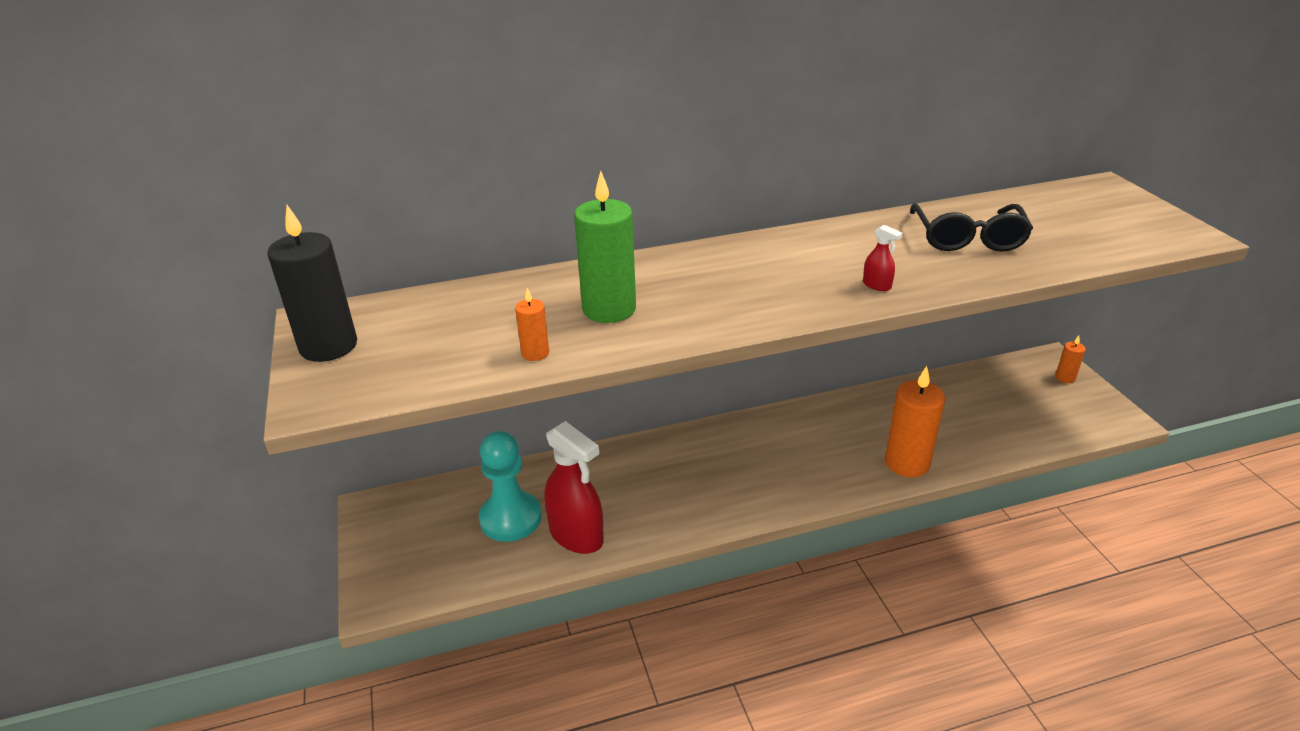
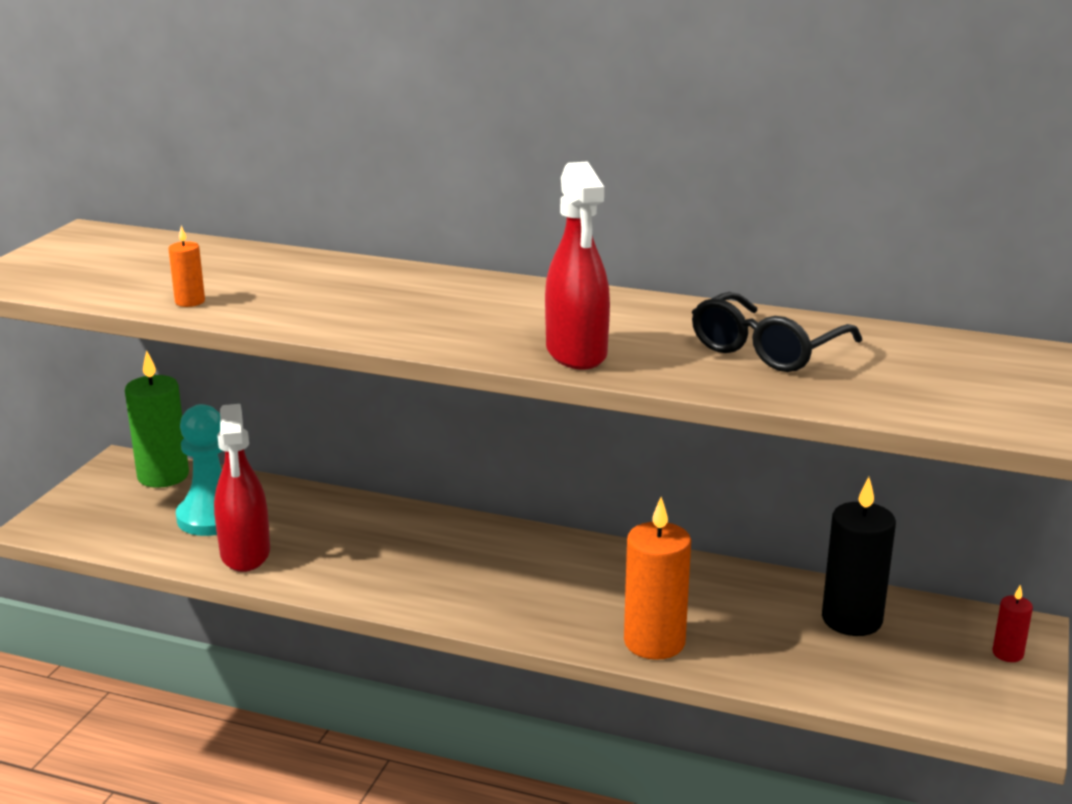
camera: 35 degrees right, 10 degrees down
(328, 346) = (65, 251): black candle -> black candle (851, 619)
(609, 309) = (303, 293): green candle -> green candle (163, 476)
(877, 285) = (576, 353): red spray bottle -> red spray bottle, size x2.36
(1065, 377) = (1007, 653): orange candle -> red candle

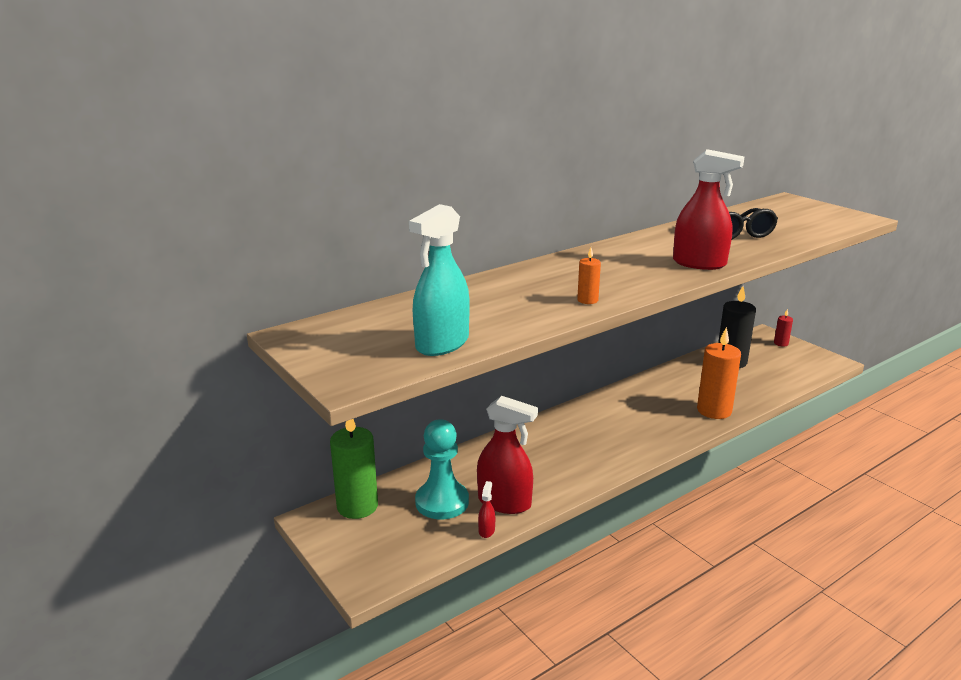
camera: 55 degrees left, 0 degrees up
(123, 289) = (442, 344): none -> turquoise spray bottle
(180, 560) = (486, 530): none -> red spray bottle
(190, 302) = (498, 329): orange candle -> orange candle (587, 300)

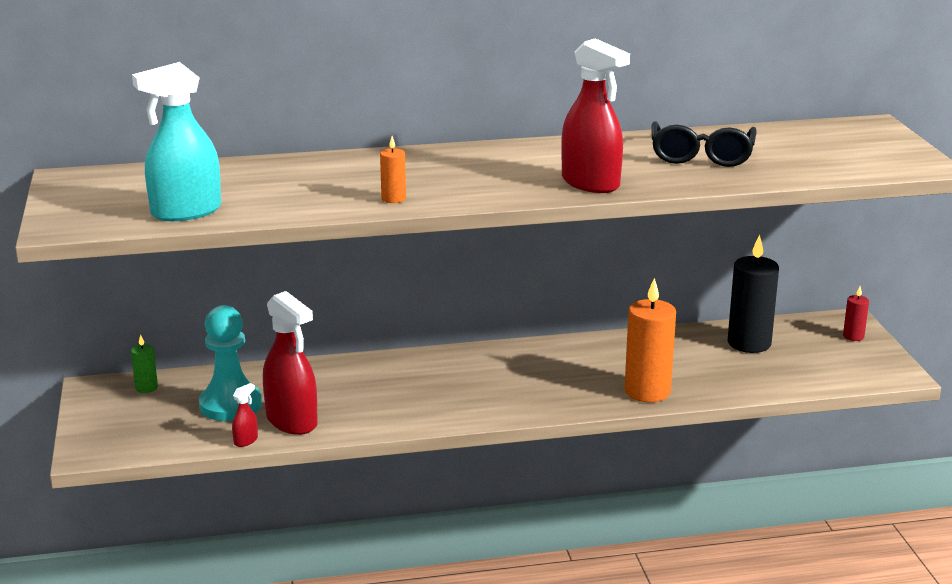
camera: 25 degrees right, 0 degrees up
(357, 506) = (146, 388): green candle -> green candle, size x0.48

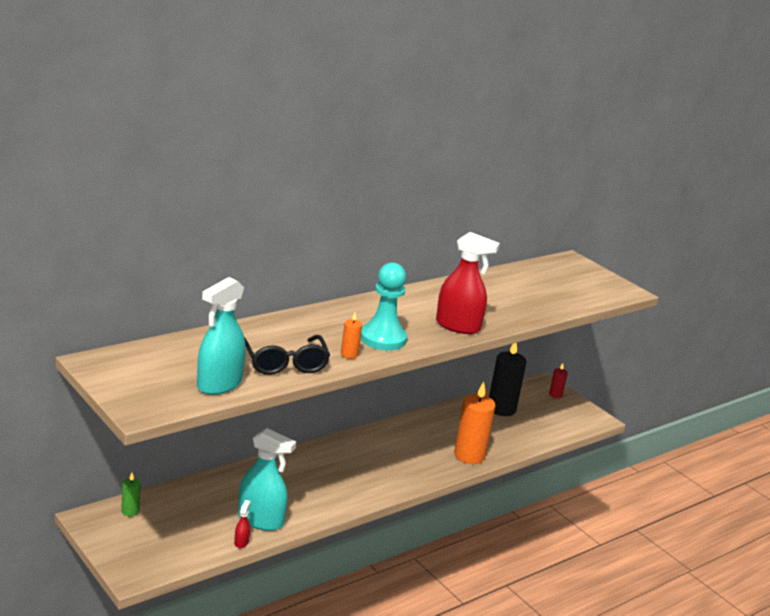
camera: 30 degrees left, 0 degrees up
(230, 405) = (205, 515): turquoise pawn -> turquoise pawn (383, 339)
(292, 421) = (261, 520): red spray bottle -> turquoise spray bottle
(701, 156) = (501, 296): black glasses -> black glasses (285, 363)

